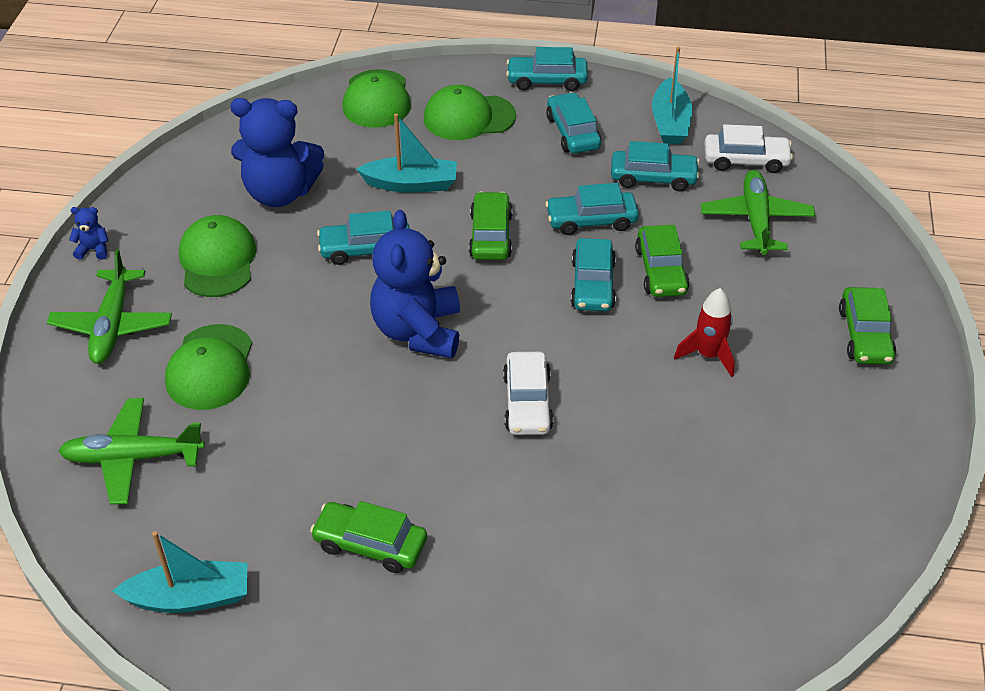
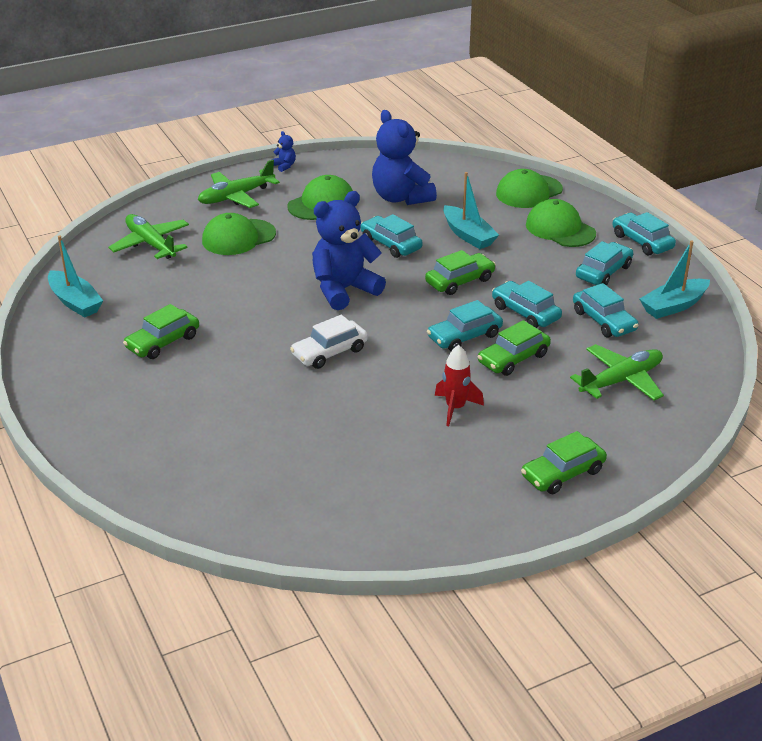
camera: 55 degrees right, 10 degrees down
(370, 544) = (163, 342): green car -> green car turned 120 degrees counterclockwise
(746, 160) = (681, 353): white car -> none

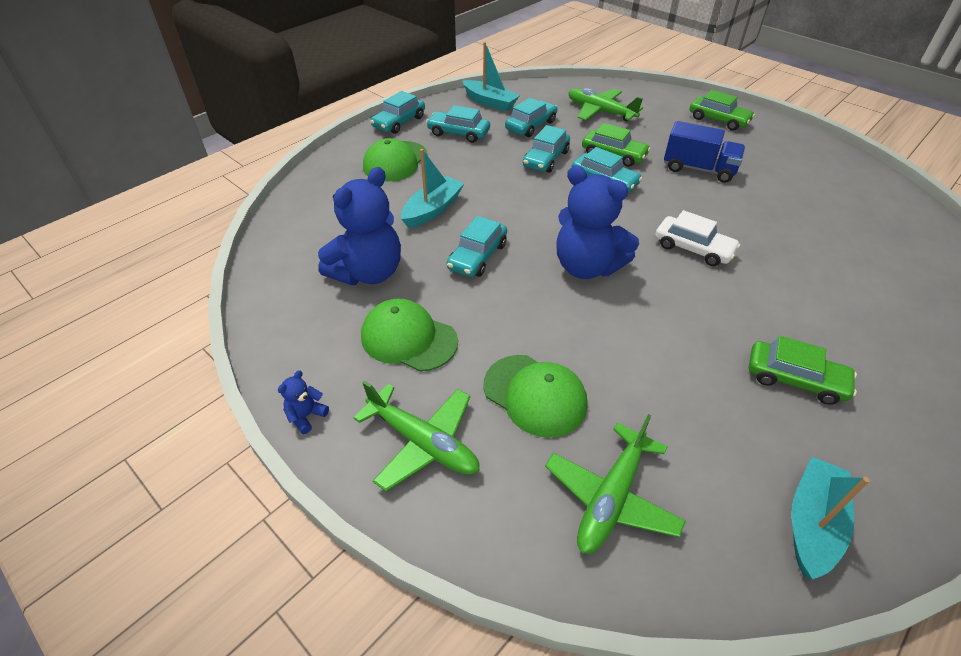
camera: 110 degrees left, 10 degrees up
(455, 408) = (698, 169): red rocket -> blue truck
(460, 281) = (520, 199): green car -> none
(529, 192) = (325, 188): green cap -> none

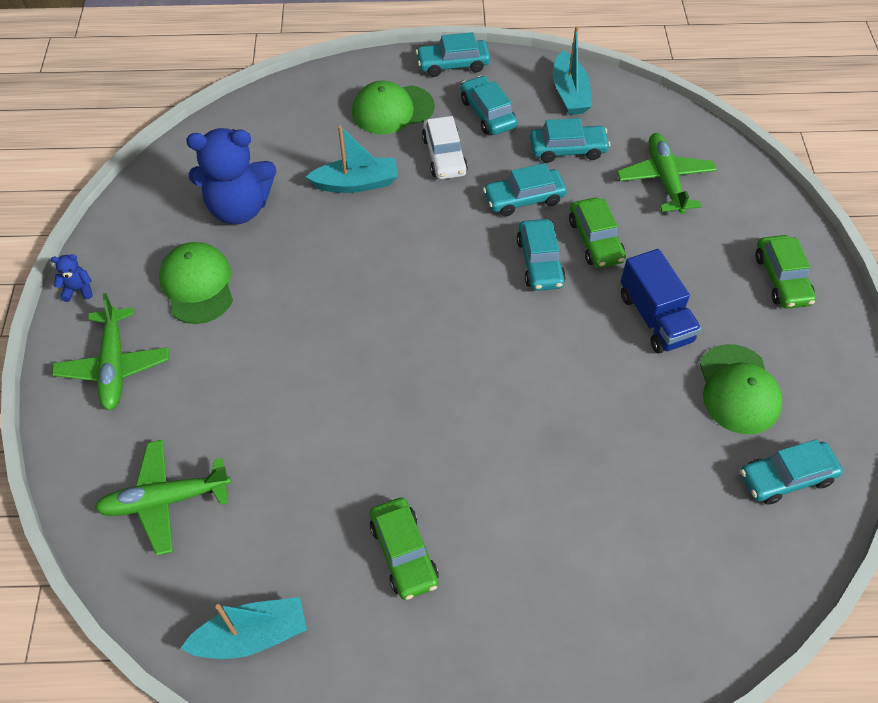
camera: 45 degrees right, 10 degrees up
(477, 256) = (330, 254): turquoise car -> turquoise car (786, 477)
(535, 395) = (216, 396): green cap -> green cap (738, 389)
(587, 267) = (397, 331): blue teddy bear -> none
(693, 248) = (510, 388): white car -> white car (444, 156)

